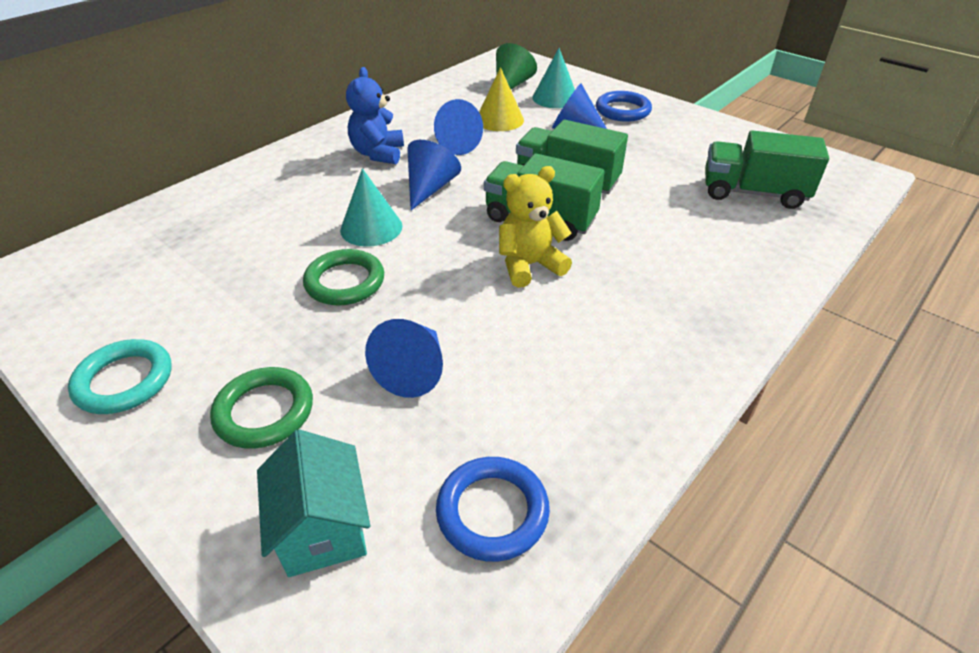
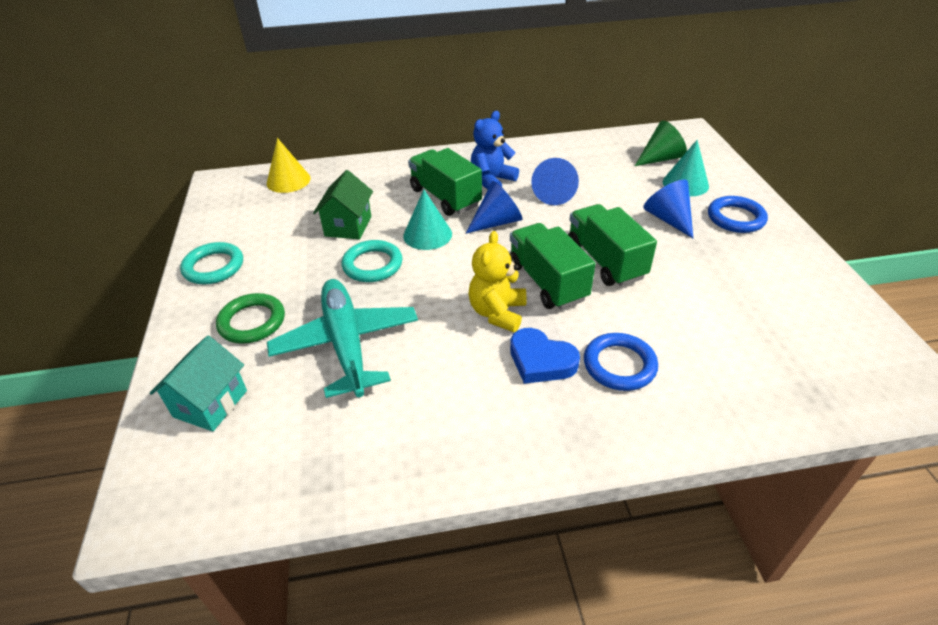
camera: 40 degrees right, 0 degrees up
(265, 257) = (348, 226): none -> green house
(345, 282) = (372, 265): green ring -> turquoise ring
(414, 371) = (346, 344): blue cone -> turquoise plane
(492, 511) = (292, 454): blue ring -> blue ring (619, 365)
(499, 120) = (613, 186): yellow cone -> yellow cone (288, 180)
(529, 265) = (497, 313): yellow teddy bear -> yellow teddy bear turned 90 degrees counterclockwise
(615, 285) = (541, 361): none -> blue heart
(753, 193) = (767, 347): green truck -> green truck (445, 197)

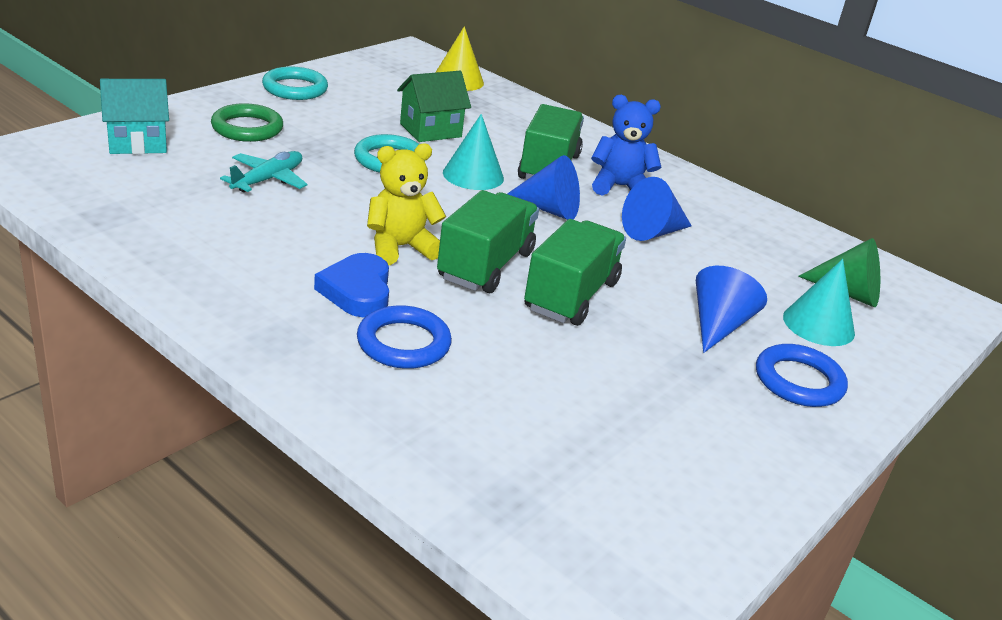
camera: 45 degrees right, 10 degrees down
(346, 344) = (268, 180): turquoise plane -> turquoise plane, size x0.55

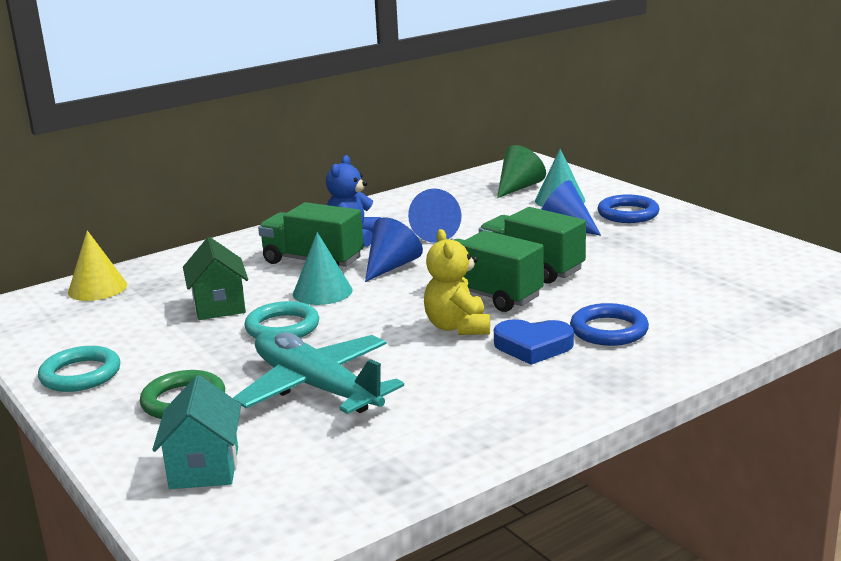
camera: 70 degrees left, 10 degrees down
(268, 180) = (316, 387): turquoise plane -> turquoise plane, size x1.80

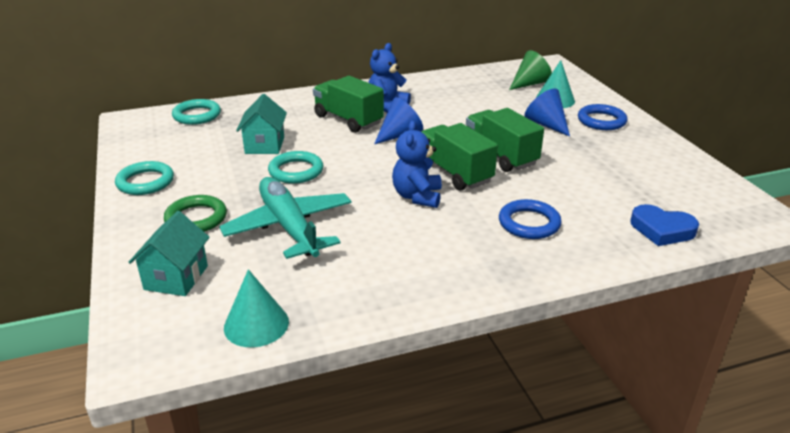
camera: 15 degrees right, 10 degrees up
(97, 288) = (197, 115): yellow cone -> turquoise ring
(219, 306) = (265, 145): green house -> turquoise house
(322, 292) = (340, 147): turquoise cone -> turquoise cone (256, 324)
(433, 234) = (445, 112): blue cone -> none
(458, 327) = (417, 196): yellow teddy bear -> blue teddy bear
(533, 346) = (463, 225): blue heart -> blue heart (662, 230)

